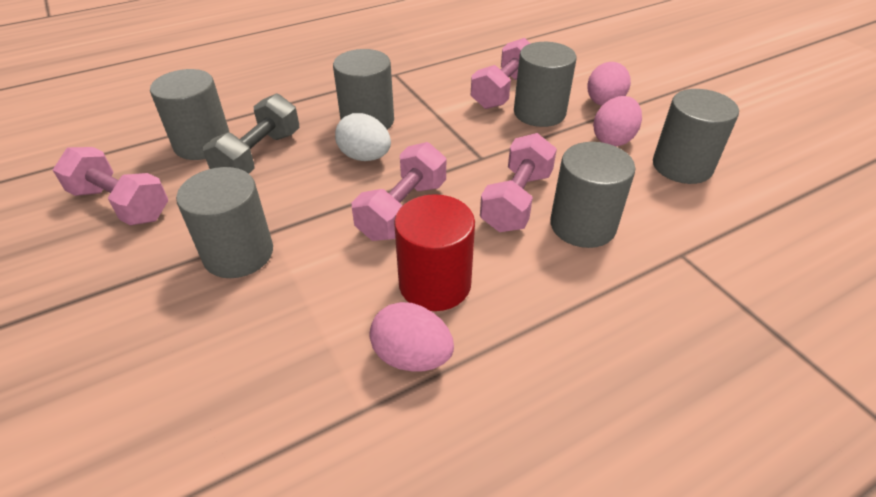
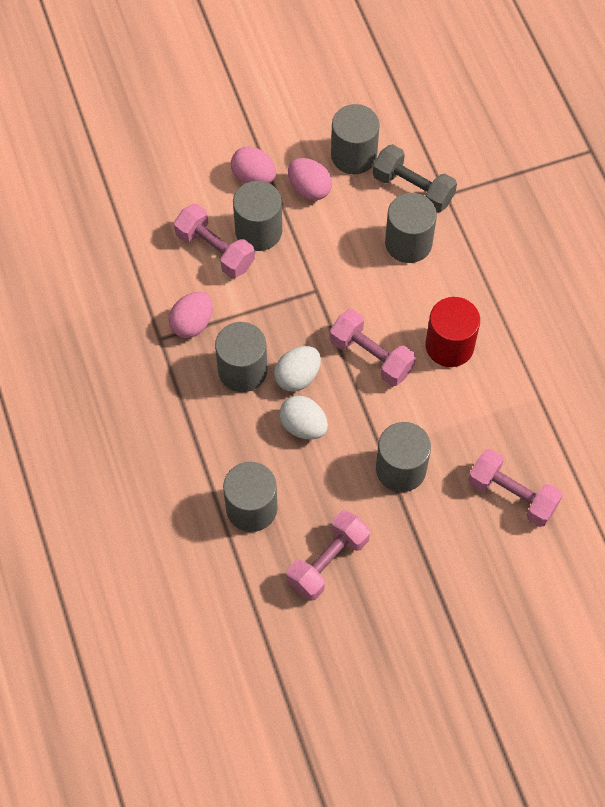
camera: 80 degrees left, 20 degrees up
(259, 156) = (279, 460): grey dumbbell -> grey dumbbell (413, 189)
(301, 167) = (303, 426): none -> white egg
(412, 356) = (506, 367): pink egg -> pink egg (192, 323)
(516, 201) = (374, 278): pink dumbbell -> pink dumbbell (512, 495)

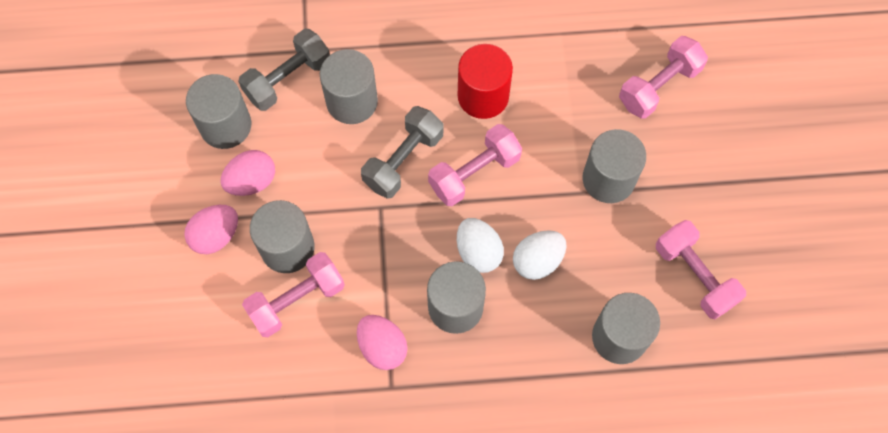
camera: 75 degrees left, 5 degrees up
(365, 297) = (403, 160): none -> grey dumbbell

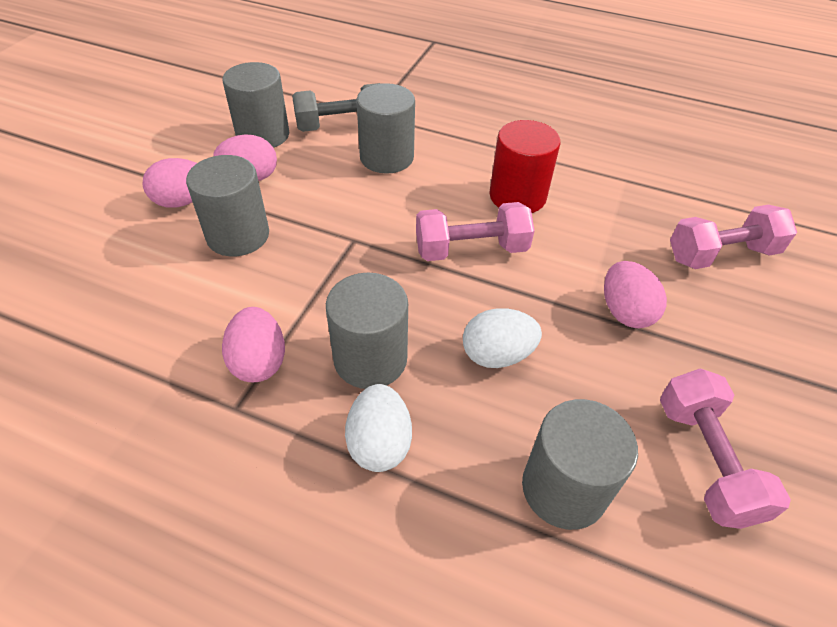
camera: 25 degrees right, 20 degrees down
(297, 300) = (208, 280): pink dumbbell -> none
(403, 160) = (404, 213): grey dumbbell -> none
(478, 252) = (432, 318): white egg -> white egg (379, 443)
(608, 179) = (625, 312): grey cylinder -> pink egg

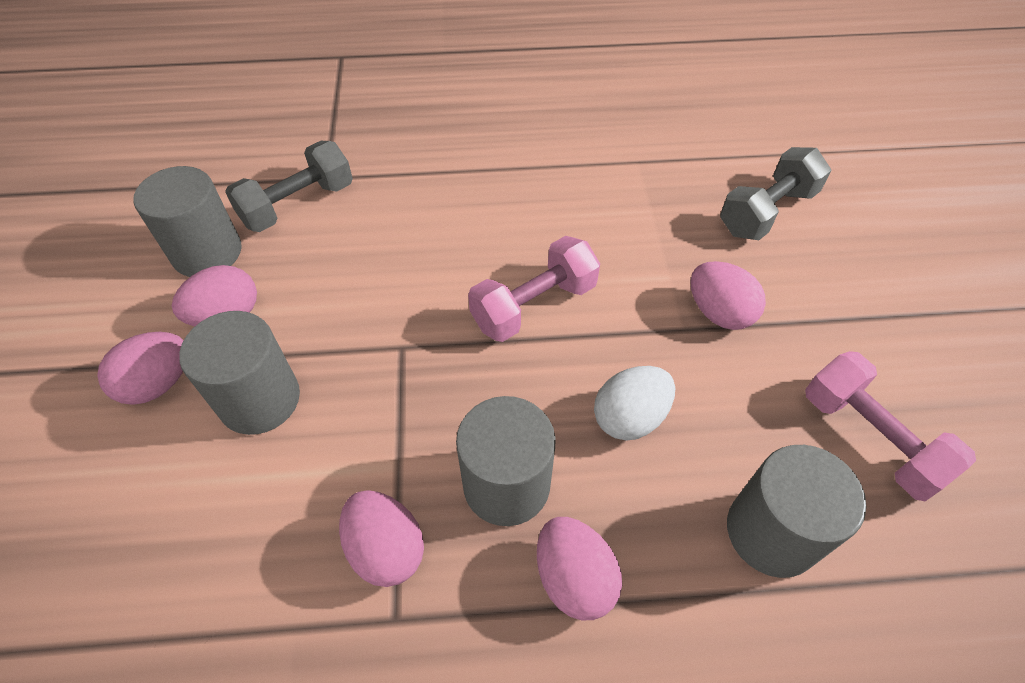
camera: 25 degrees left, 5 degrees up
(379, 443) = (574, 578): white egg -> pink egg
(386, 157) = (376, 227): grey cylinder -> none
(517, 196) = (544, 222): red cylinder -> none
(721, 254) = (767, 212): pink dumbbell -> grey dumbbell

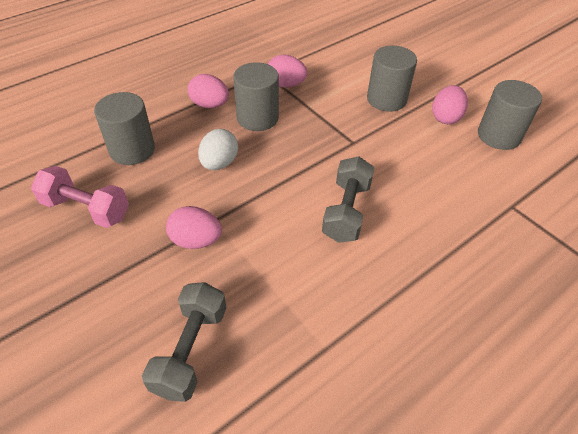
camera: 145 degrees right, 5 degrees down
(158, 383) = (432, 87): pink egg -> none
(298, 205) = (499, 181): grey dumbbell -> grey dumbbell (346, 211)
(534, 305) = (308, 191): pink dumbbell -> none

